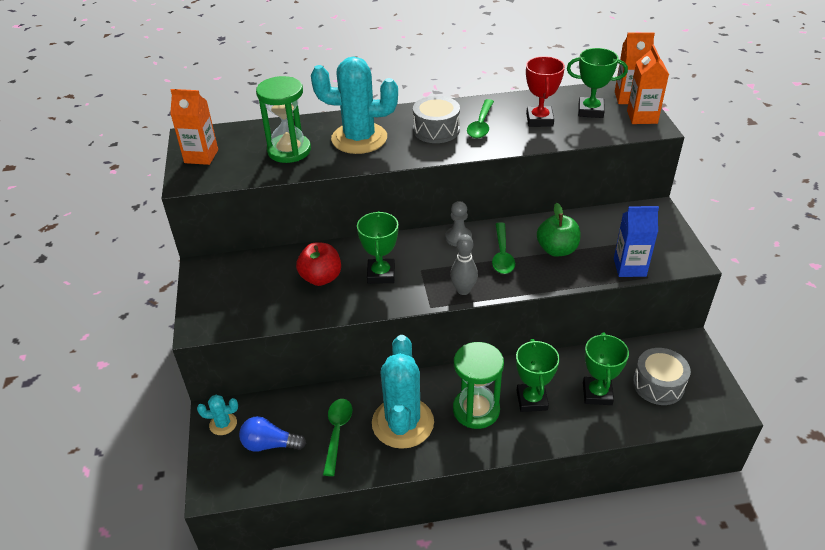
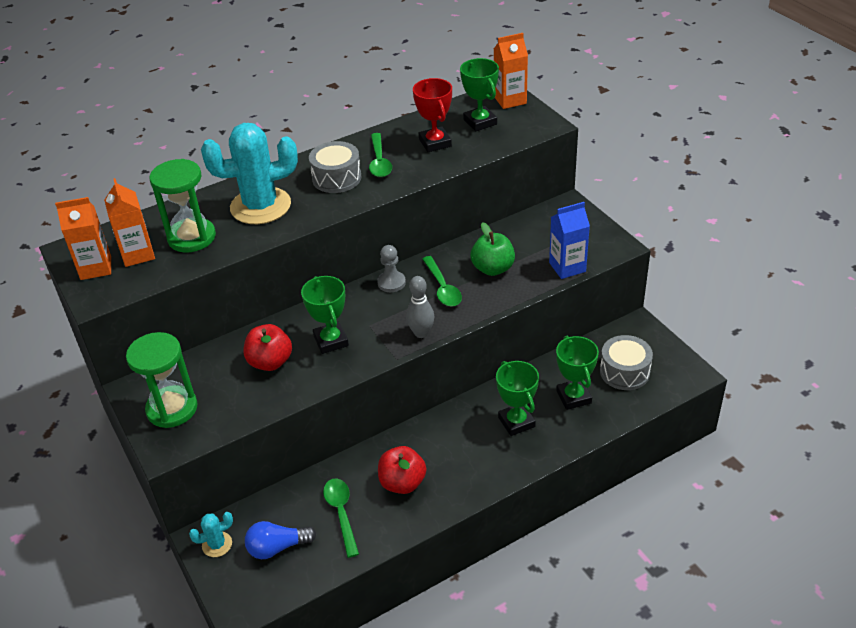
camera: 20 degrees left, 0 degrees up
(402, 423) = (402, 483): turquoise cactus -> red apple
(476, 410) = (468, 448): green hourglass -> green hourglass (172, 409)
(590, 111) = (480, 122): green trophy -> green trophy turned 75 degrees clockwise
(642, 117) = (531, 117): orange carton -> orange carton (138, 254)

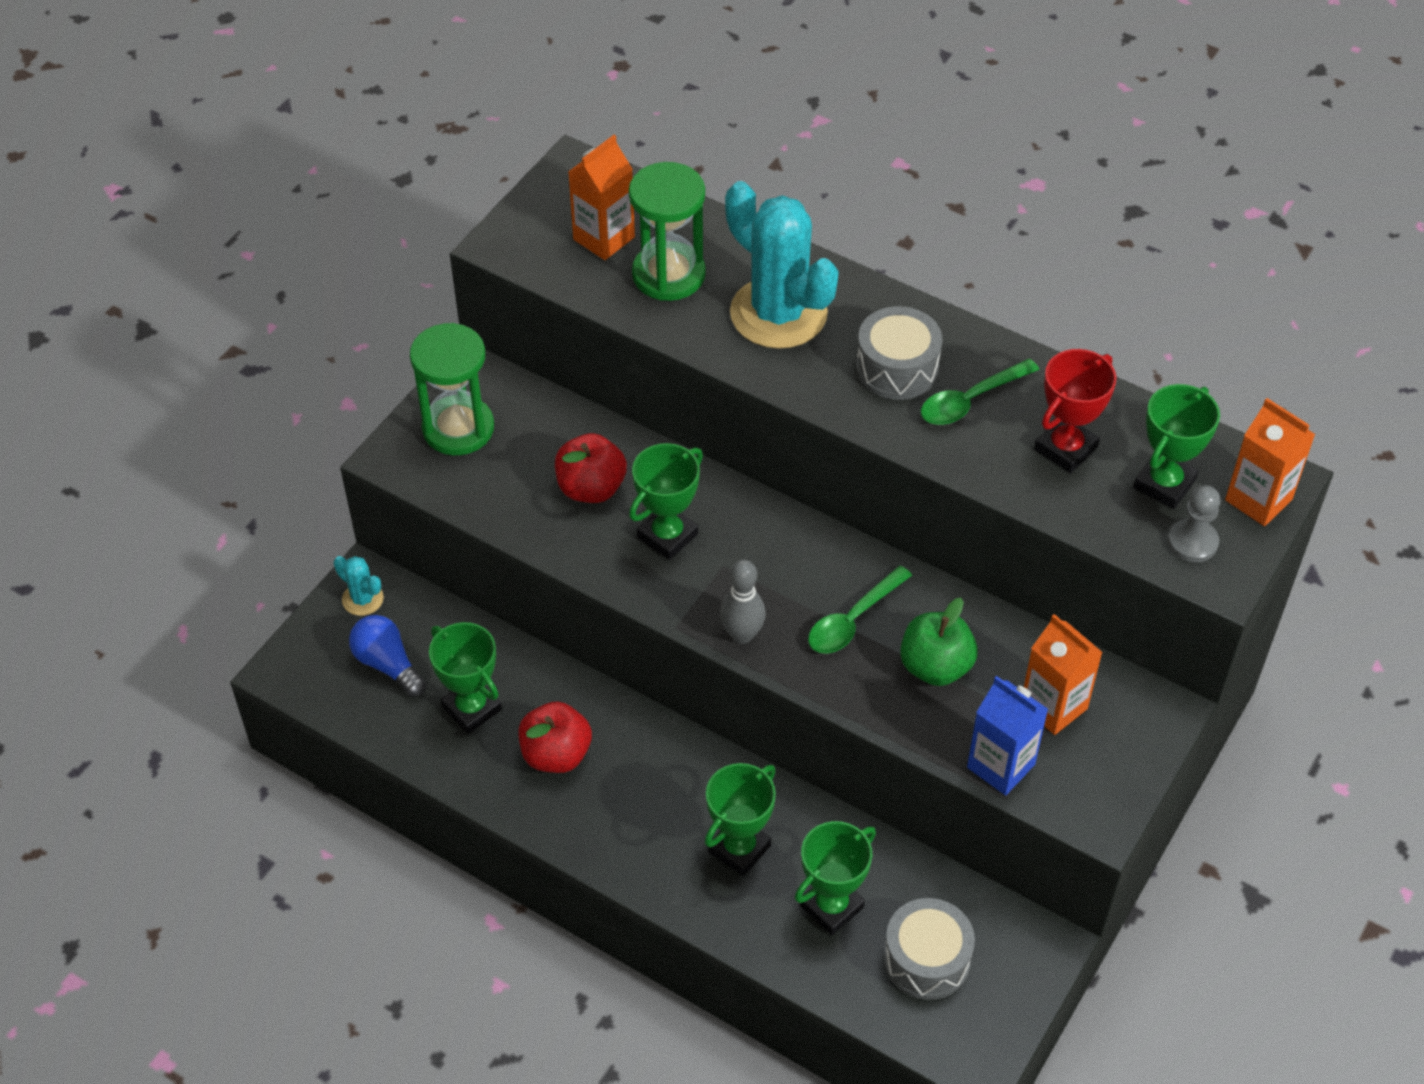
camera: 60 degrees right, 10 degrees up
(96, 268) = (555, 212): orange carton -> orange carton (1053, 706)
(341, 514) = (472, 708): green spoon -> green trophy
(391, 283) = (826, 552): grey pawn -> grey pawn (1192, 542)

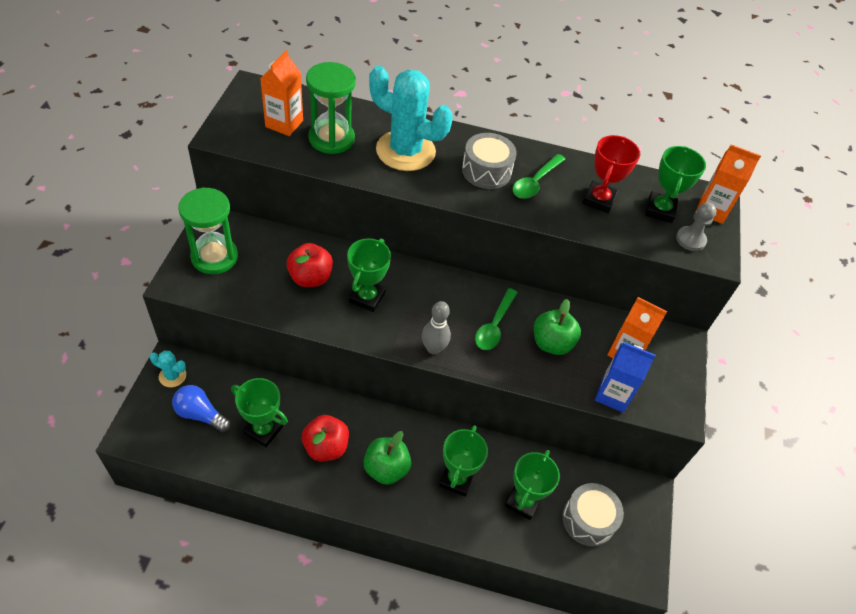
camera: 25 degrees left, 0 degrees up
(636, 807) = (386, 468): none -> green apple

